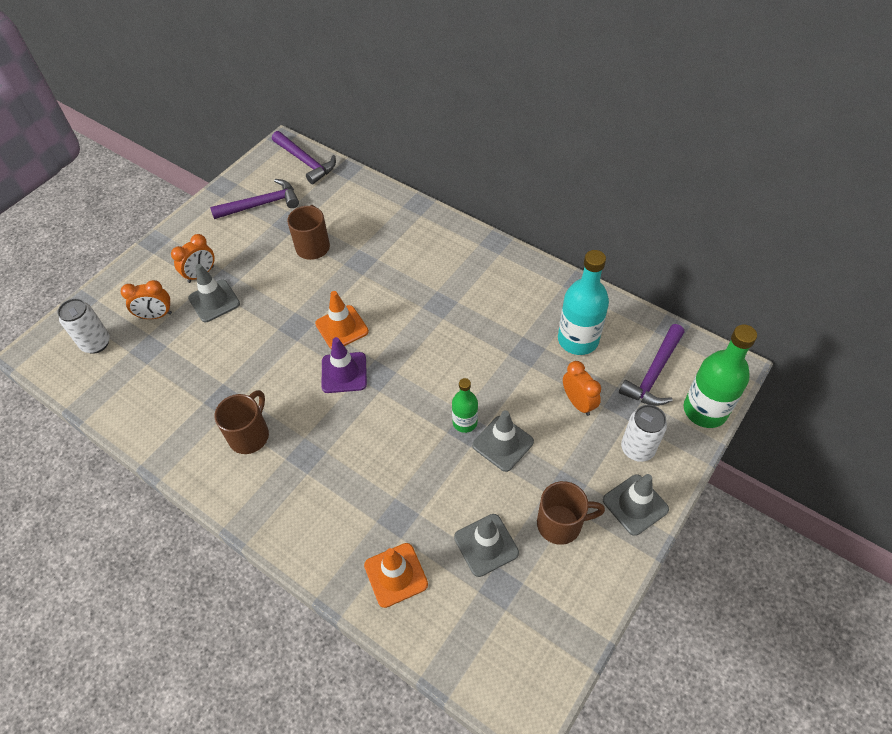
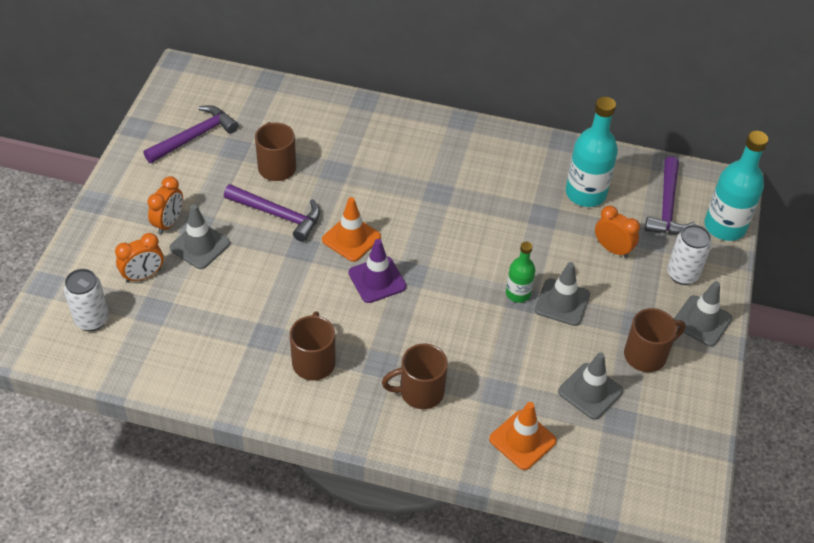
camera: 25 degrees left, 5 degrees down
(305, 161) = (218, 82): purple hammer -> purple hammer (278, 215)
(326, 494) = (419, 392): none -> brown mug
(705, 410) = (724, 226): green bottle -> turquoise bottle

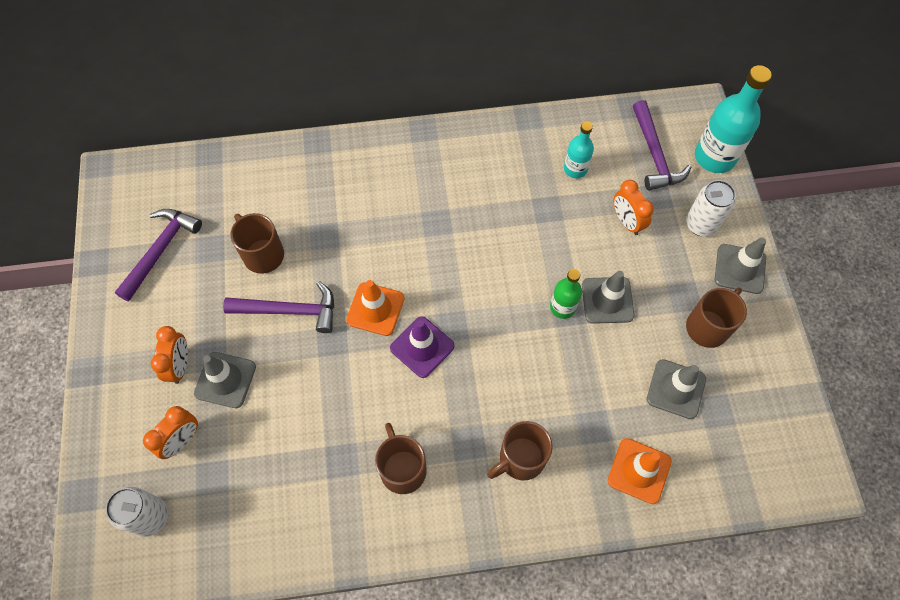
camera: 20 degrees left, 15 degrees up
(585, 193) = (575, 169): turquoise bottle -> turquoise bottle, size x0.57
(612, 249) = (626, 222): orange clock -> orange clock turned 135 degrees counterclockwise

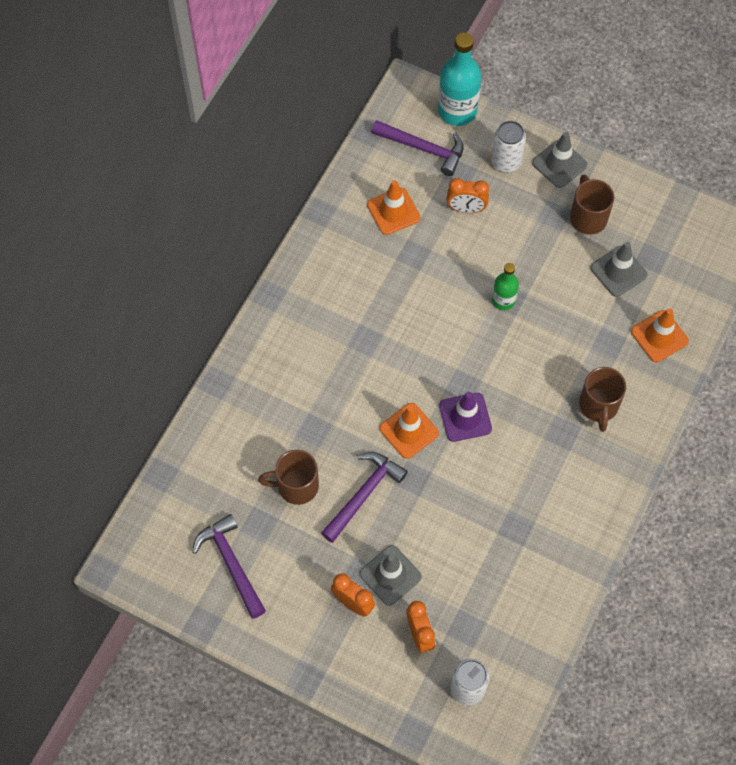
camera: 55 degrees left, 0 degrees up
(402, 468) = (551, 489): brown mug -> none
(575, 169) = (393, 211): turquoise bottle -> orange traffic cone
(607, 300) = (520, 267): grey traffic cone -> none

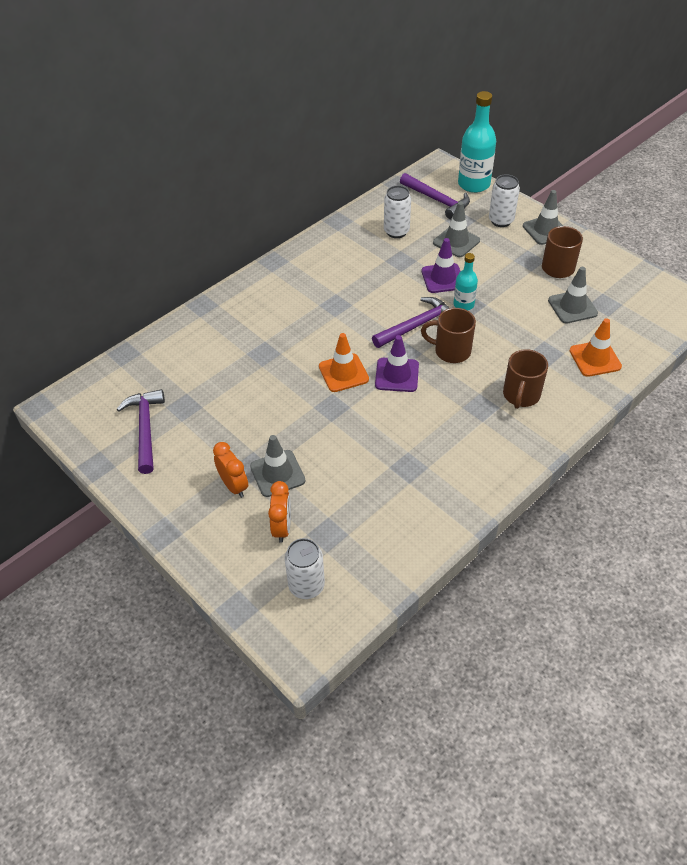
camera: 20 degrees right, 15 degrees down
(296, 486) = (229, 388): brown mug -> brown mug (451, 351)
(363, 494) = (283, 408): purple hammer -> purple hammer (416, 325)
(393, 211) = (396, 231): orange traffic cone -> white can
(466, 209) = (456, 241): orange clock -> grey traffic cone
(469, 268) = (443, 278): none -> purple traffic cone
(503, 300) = (463, 304): green bottle -> turquoise bottle

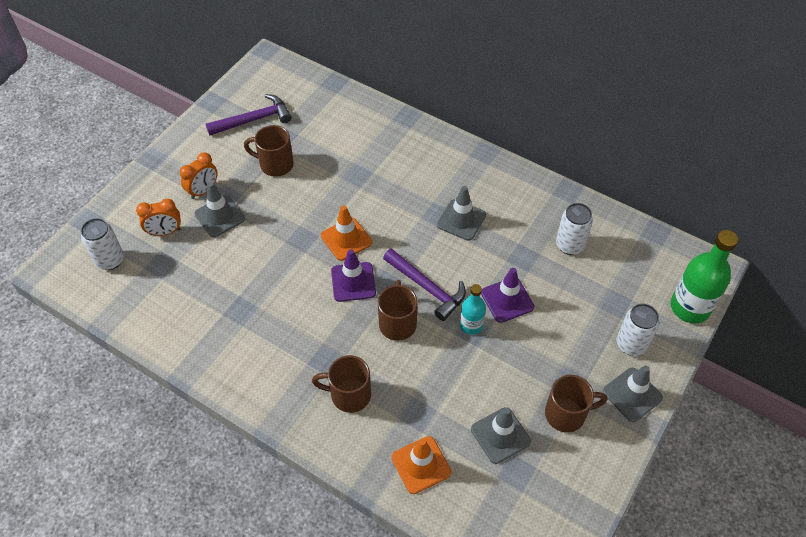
camera: 75 degrees right, 5 degrees up
(221, 417) = (275, 164): none -> brown mug
(437, 200) = (642, 274): purple hammer -> none
(456, 241) = (574, 304): grey traffic cone -> grey traffic cone (461, 220)
(474, 184) = (690, 307): turquoise bottle -> green bottle

